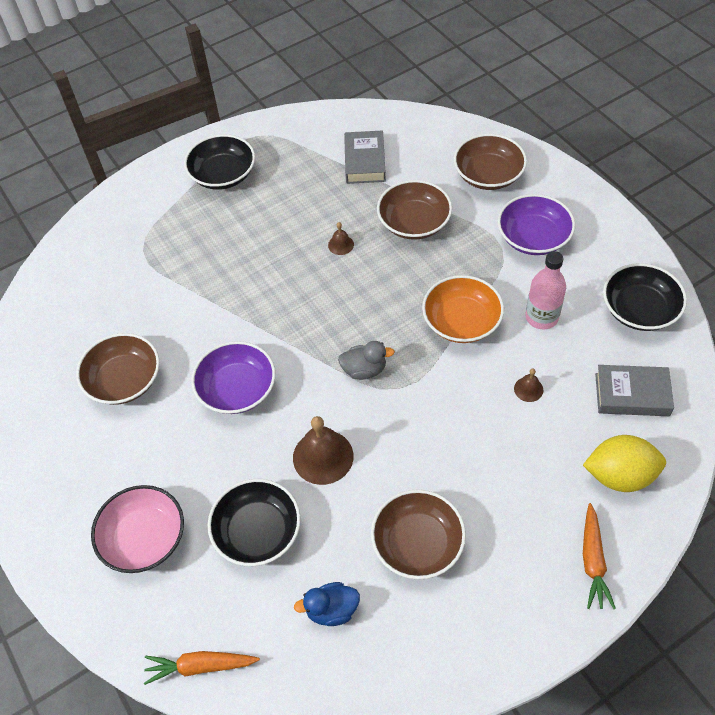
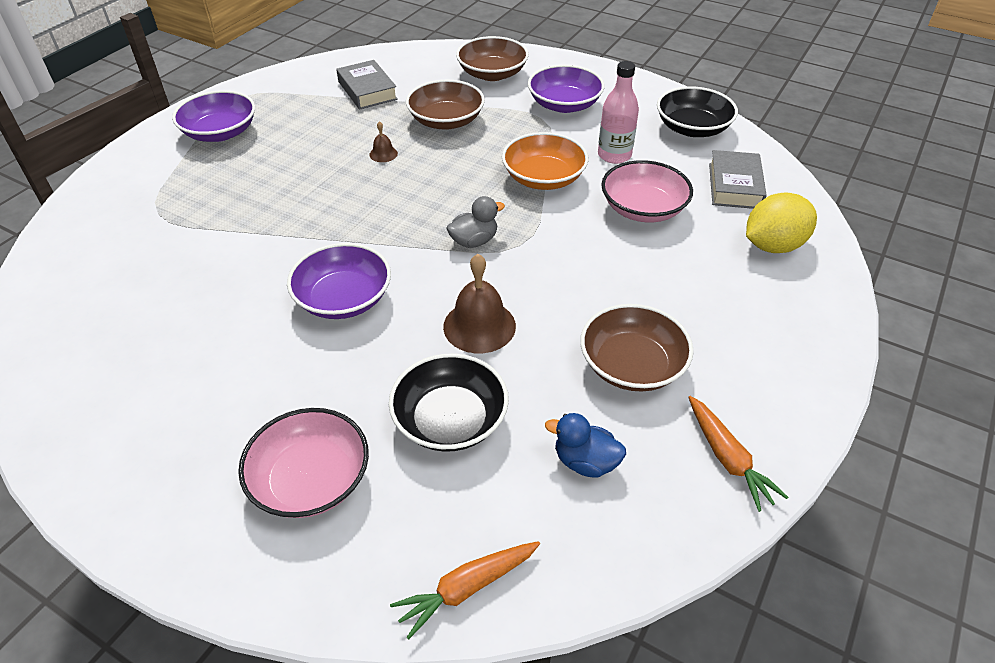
camera: 30 degrees left, 10 degrees down
(124, 380) = (197, 333): brown bowl -> none
(223, 175) = (220, 132): black bowl -> purple bowl
(332, 610) = (585, 462): blue duck -> blue duck turned 60 degrees clockwise
(528, 389) = (643, 209): brown bell -> pink bowl
(593, 561) = (805, 318): orange carrot -> orange carrot (727, 458)
(632, 394) = (734, 186): grey book -> grey book turned 60 degrees counterclockwise

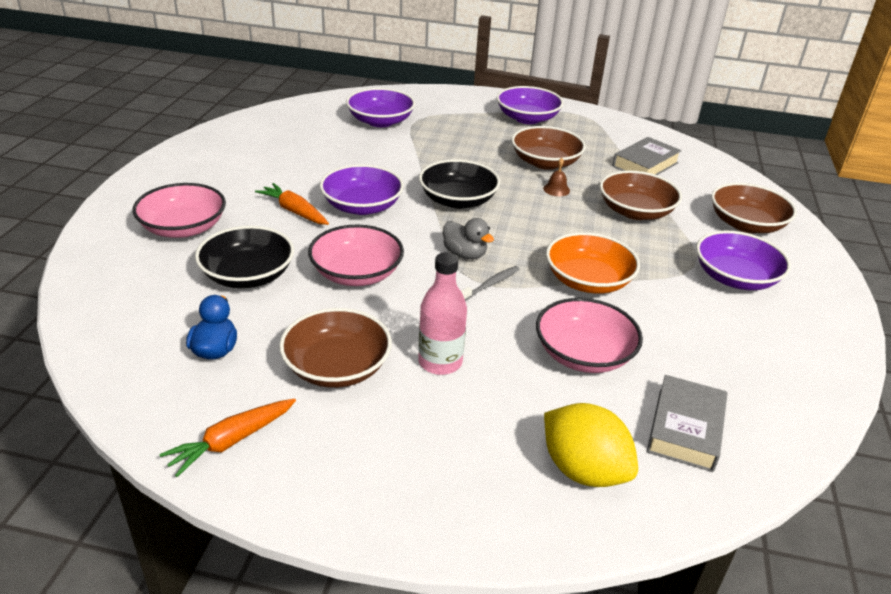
camera: 70 degrees right, 10 degrees down
(138, 246) = (380, 121): none -> purple bowl
(326, 146) = (545, 162): none -> brown bowl
(467, 588) = (94, 307): orange carrot -> orange carrot (294, 211)
(479, 326) = (356, 273): brown bell -> pink bowl
(530, 236) = (490, 284): none -> grey toothbrush
(614, 155) = (667, 324): pink bottle -> pink bottle (440, 362)
(692, 128) = (782, 383): black bowl -> black bowl (458, 200)
(734, 186) = (685, 429): grey book -> grey book turned 60 degrees counterclockwise

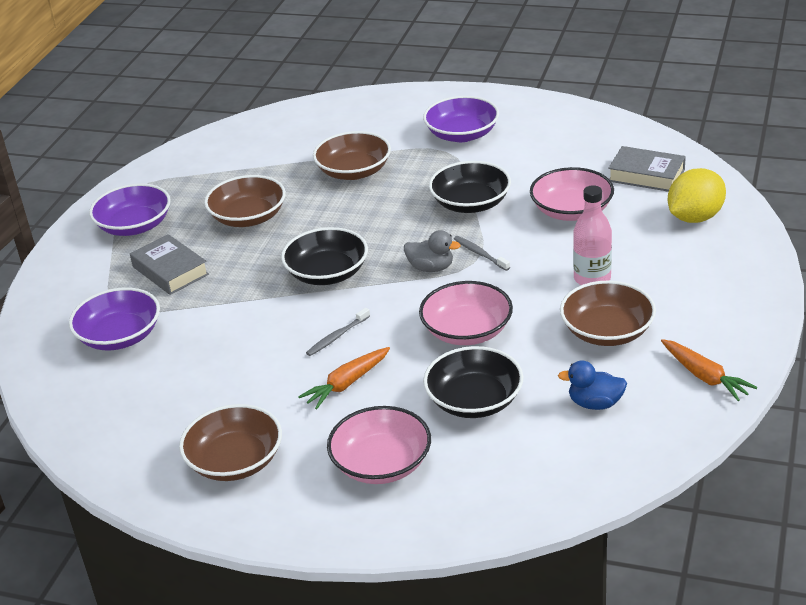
camera: 80 degrees left, 0 degrees up
(362, 206) = (337, 336): purple bowl -> grey toothbrush
(465, 254) = (431, 268): grey duck -> grey duck turned 60 degrees clockwise
(556, 189) = (308, 213): brown bell -> none
(588, 281) = (471, 203): orange bowl -> black bowl
(645, 164) = (260, 158): grey book -> grey book (170, 270)
(746, 224) = (378, 119): brown bowl -> brown bowl (235, 461)

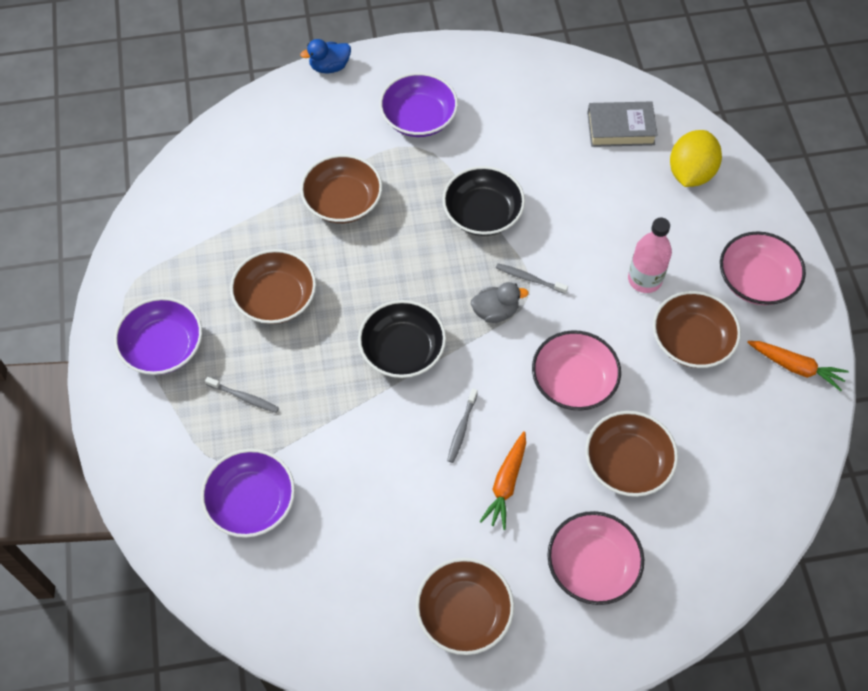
camera: 30 degrees left, 25 degrees up
(170, 270) = (244, 397): grey book -> grey toothbrush
(474, 400) = (627, 463): black bowl -> brown bowl
(571, 211) = (580, 196): pink bowl -> pink bowl (756, 280)
(595, 403) = (727, 430): blue duck -> blue duck (329, 67)

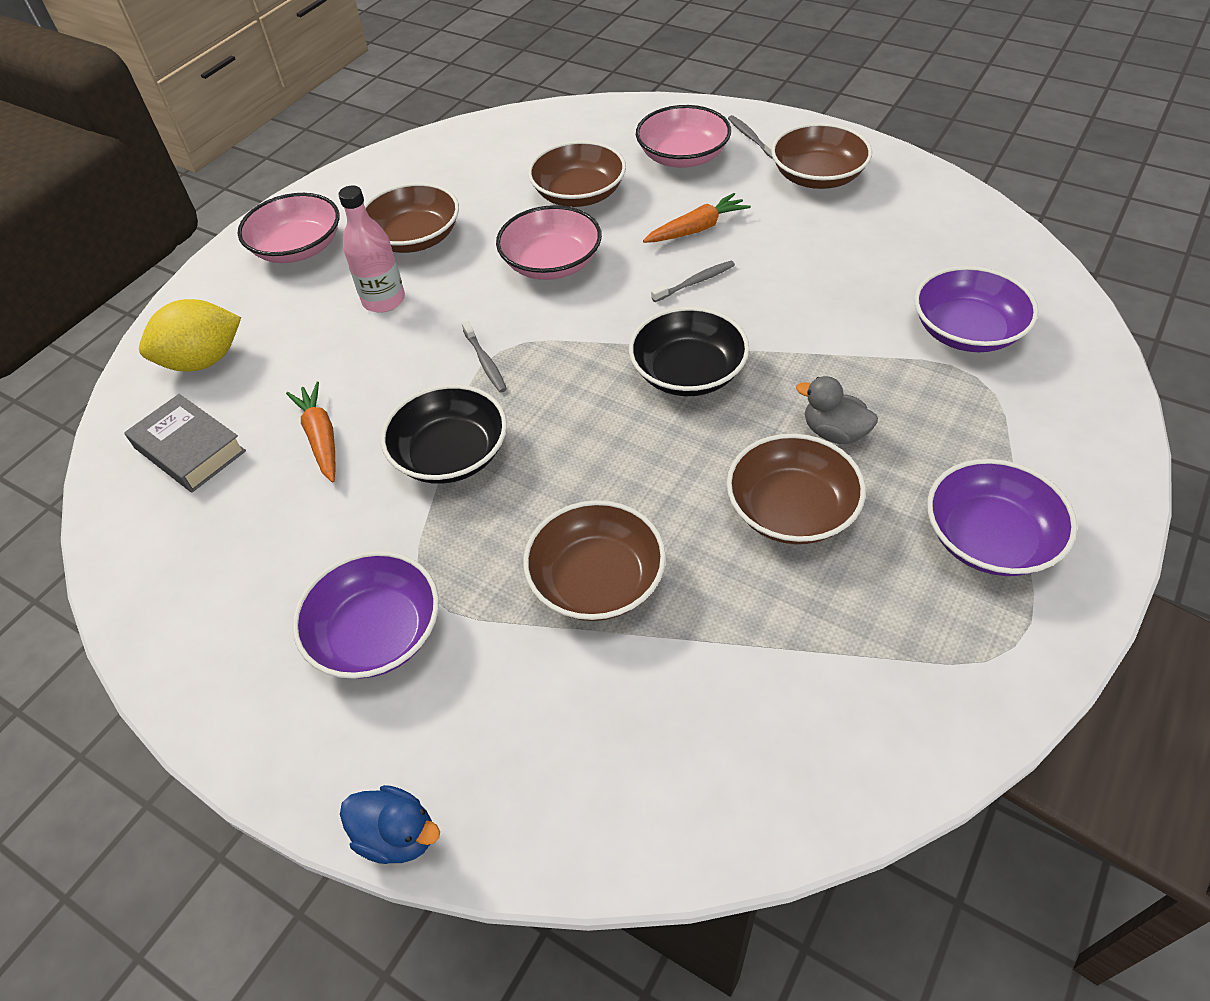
camera: 135 degrees left, 10 degrees down
(244, 397) = (912, 425): grey toothbrush -> grey toothbrush (750, 137)
(495, 312) = (554, 353): grey duck -> grey duck (834, 432)
(795, 367) = (366, 183): orange carrot -> orange carrot (321, 438)

